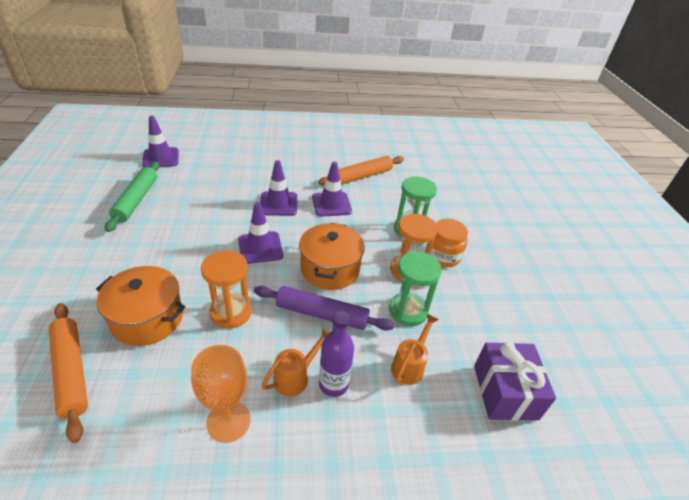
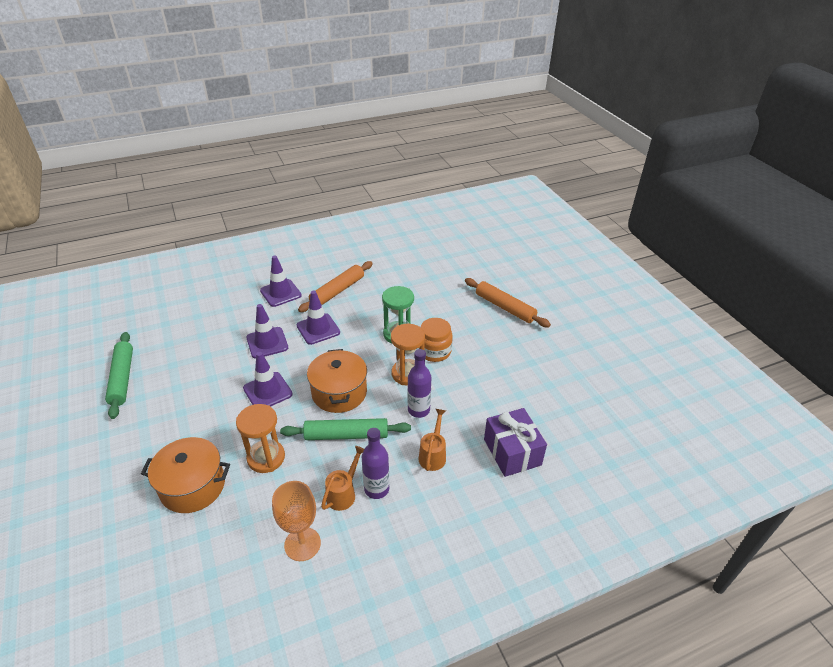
camera: 15 degrees left, 0 degrees up
(71, 372) = (147, 550): orange rolling pin -> orange rolling pin (504, 307)
(161, 158) = (124, 326): purple traffic cone -> purple traffic cone (280, 293)
(321, 314) = (346, 435): purple rolling pin -> green rolling pin
(408, 311) = (418, 410): green hourglass -> purple bottle

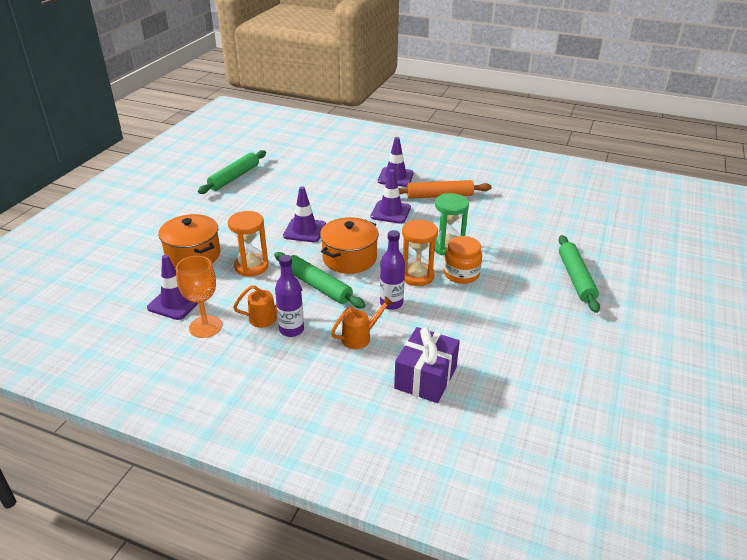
camera: 45 degrees right, 5 degrees down
(267, 343) = (344, 202): purple traffic cone -> purple traffic cone (175, 302)
(504, 307) = (575, 278): orange rolling pin -> green rolling pin

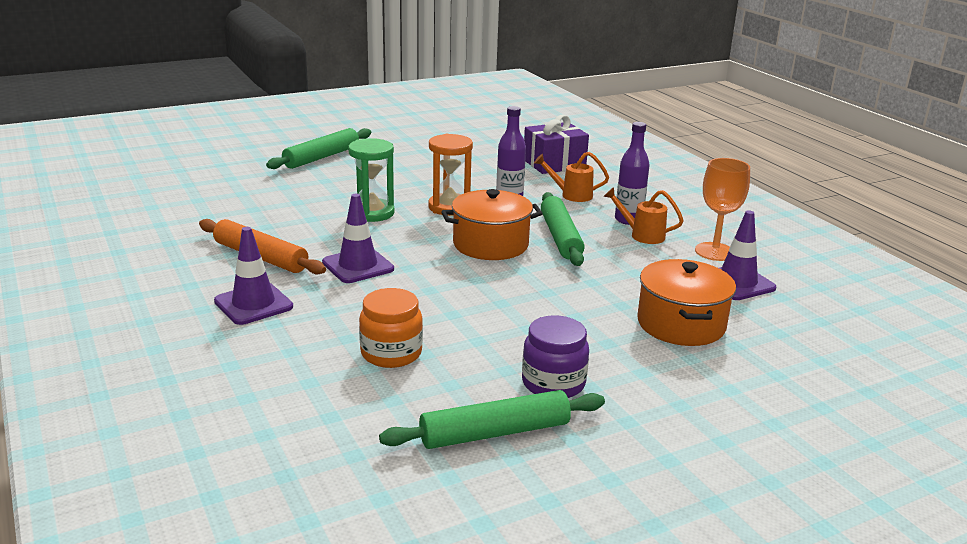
camera: 140 degrees left, 10 degrees down
(230, 201) = (553, 383): none -> purple jar
(251, 266) = (614, 281): orange hourglass -> none
(304, 230) = (498, 292): purple traffic cone -> none
(461, 274) = (406, 193): orange jar -> orange jar (391, 353)

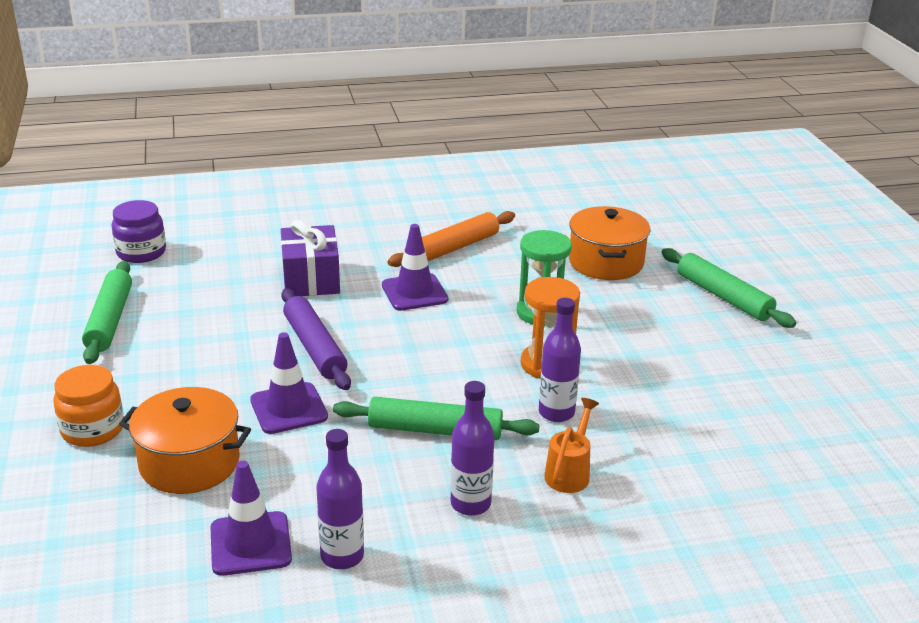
camera: 105 degrees right, 5 degrees up
(253, 304) = (364, 242): purple traffic cone -> purple traffic cone (288, 408)
(391, 353) = (249, 292): orange jar -> orange jar (93, 429)
(479, 299) = (314, 347): none -> purple rolling pin
(490, 244) = (433, 375): orange pot -> orange pot (606, 262)
(553, 383) = (149, 359): purple jar -> purple jar (141, 252)
(554, 164) = (701, 485): purple gift -> purple gift (311, 279)
(642, 235) = (417, 502): orange watering can -> none
(715, 252) = (342, 556): orange goblet -> purple bottle

